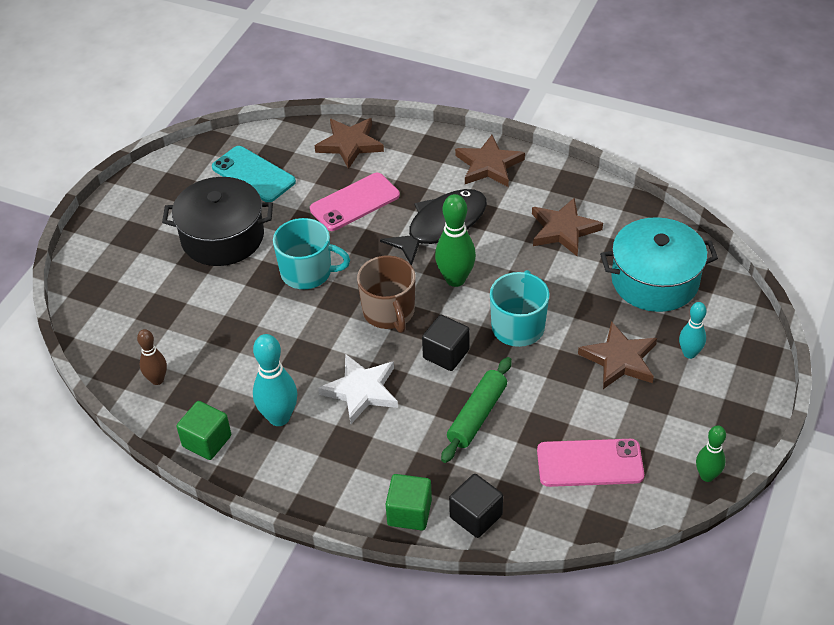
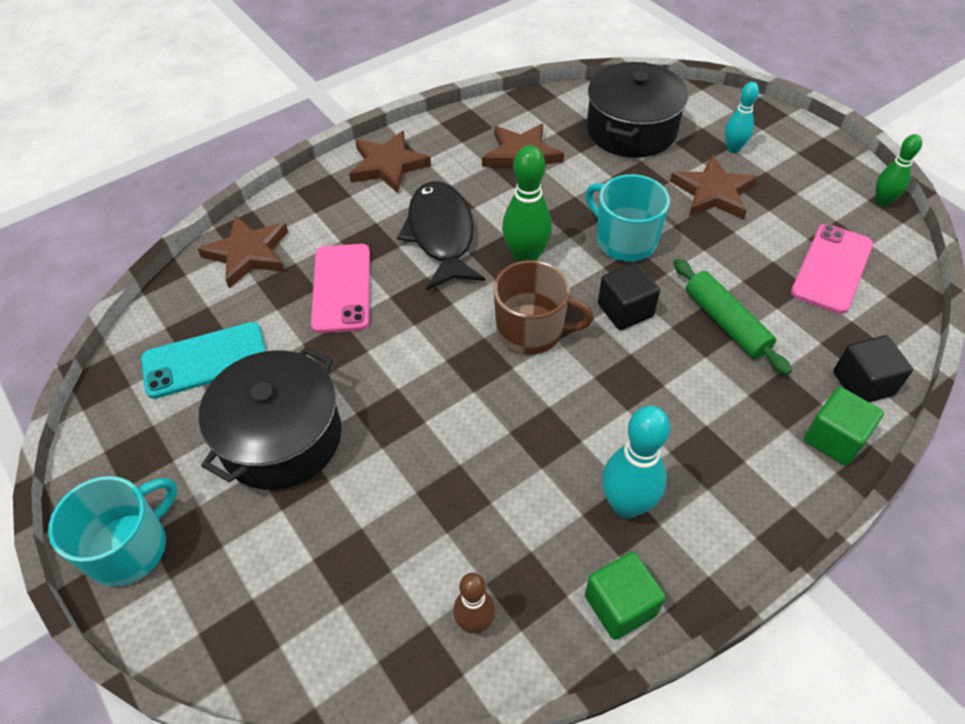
camera: 60 degrees left, 5 degrees up
(307, 272) = (413, 377): turquoise mug -> turquoise mug (129, 548)
(361, 391) = (632, 405): white star -> none
(655, 280) = (631, 130): turquoise pot -> black pot

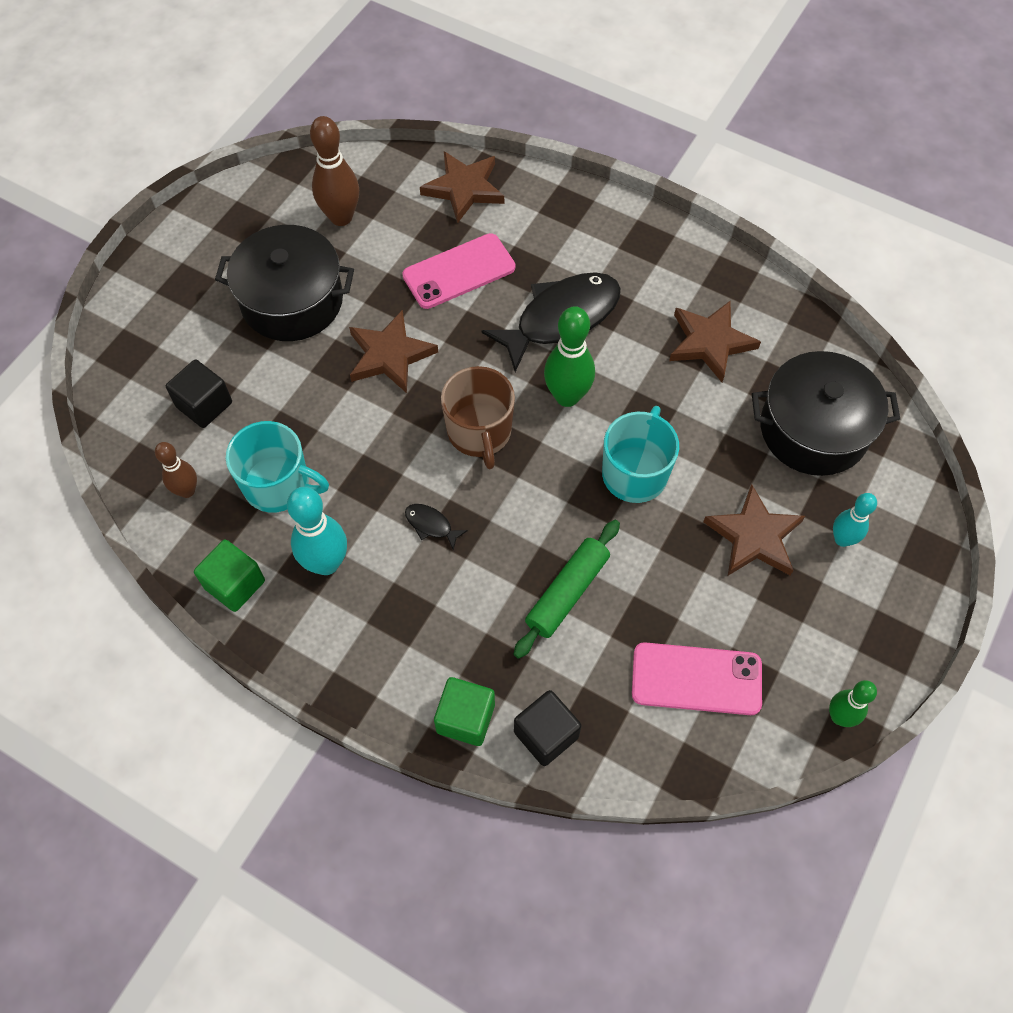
camera: 65 degrees right, 10 degrees up
(129, 548) = (168, 257): turquoise mug -> turquoise mug (278, 485)
(205, 360) = (341, 217): turquoise phone -> brown bowling pin
(388, 165) = (630, 239): brown star -> brown star (390, 355)
(617, 400) = (431, 525): none -> black fish
(625, 310) = (541, 500): black cube -> black cube (204, 405)

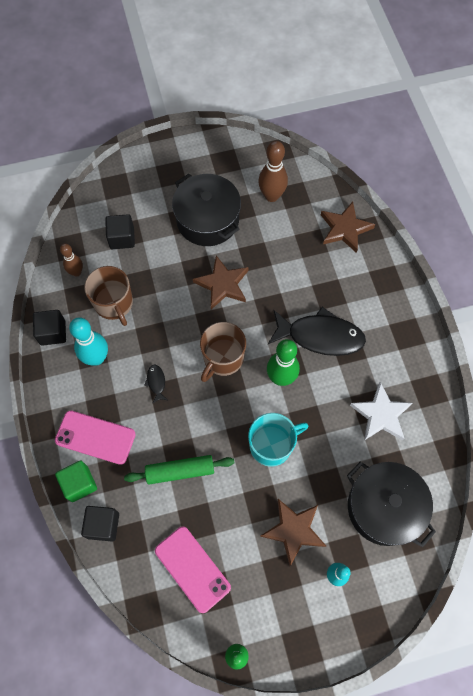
camera: 45 degrees right, 5 degrees up
(235, 584) = (53, 332): green cube -> black cube
(278, 485) = (114, 303): turquoise mug -> brown mug
(459, 271) = (297, 270): pink phone -> pink phone (95, 437)
(710, 342) = (381, 414): brown star -> white star

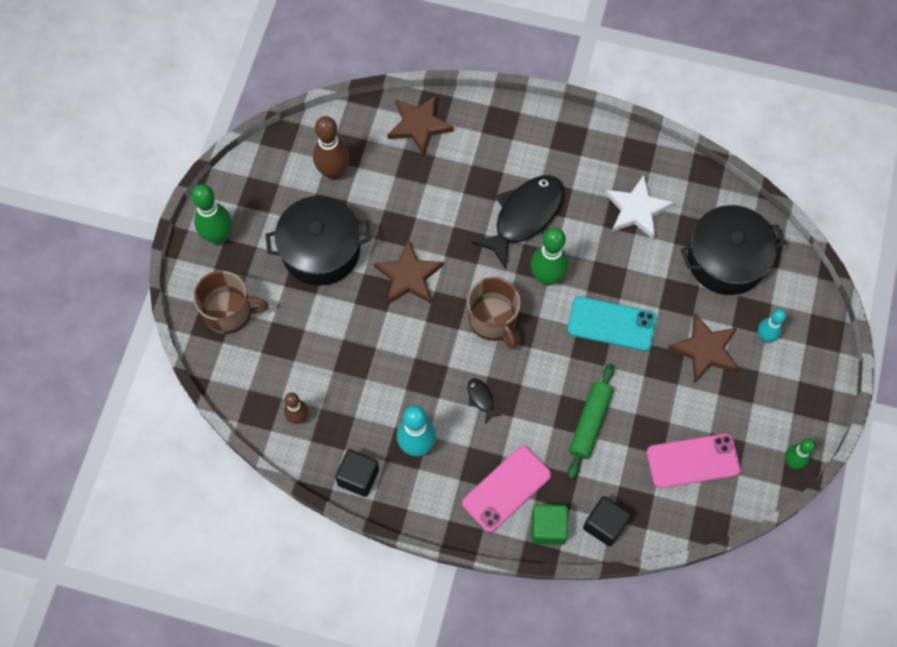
camera: 60 degrees left, 0 degrees up
(114, 303) = (362, 396): brown mug -> brown mug (229, 312)
(122, 238) = (286, 349): black cube -> none
(156, 382) = (481, 399): black fish -> black fish turned 45 degrees clockwise
(179, 156) = (218, 236): none -> green bowling pin
(272, 445) = (611, 324): turquoise mug -> turquoise phone

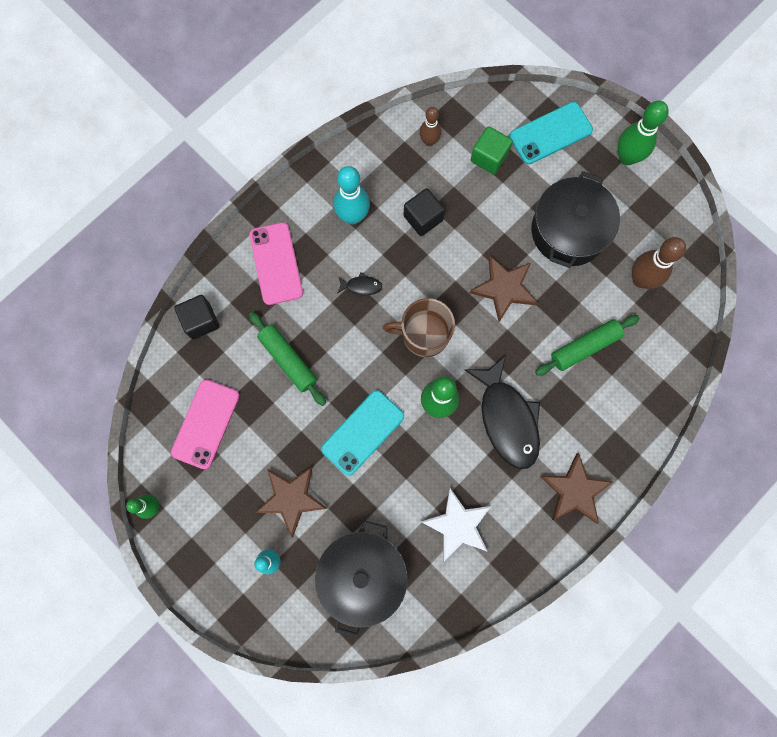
camera: 120 degrees right, 10 degrees up
(229, 312) = (550, 133): brown mug -> turquoise phone
(358, 477) = (354, 160): black cube -> black cube (423, 218)
(419, 125) = (651, 378): brown star -> brown star (575, 491)
(423, 187) = (584, 347): none -> green rolling pin
(548, 528) = (226, 277): green cube -> green cube (489, 157)

